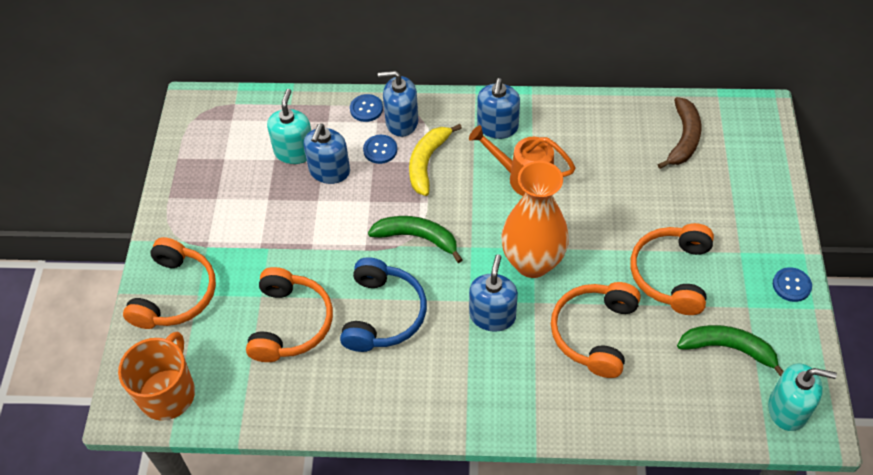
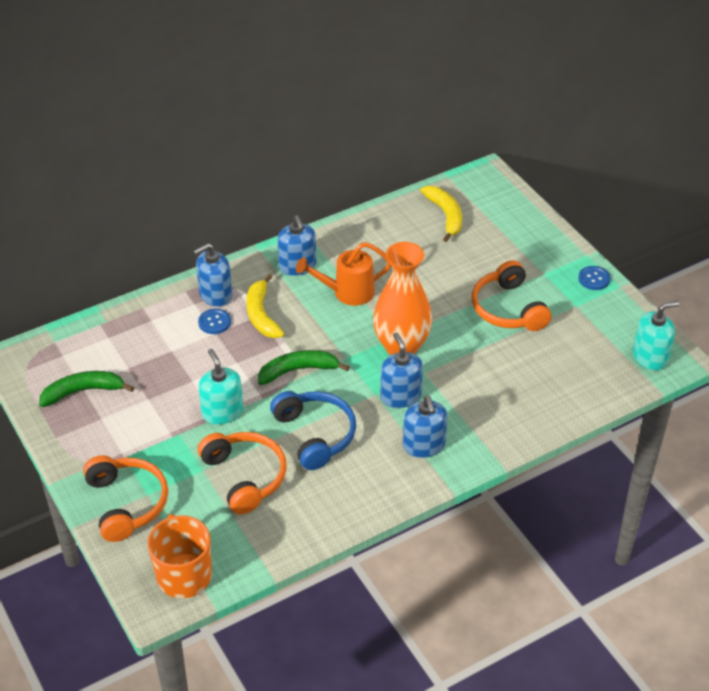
camera: 35 degrees left, 10 degrees down
(294, 152) = (141, 355): turquoise soap dispenser -> turquoise soap dispenser (222, 412)
(329, 171) = (184, 356): blue soap dispenser -> blue soap dispenser (424, 445)
(366, 109) = (177, 298): blue button -> none
(594, 333) = (484, 372): orange headphones -> none
(683, 139) = (445, 216): brown banana -> yellow banana
(728, 349) = (583, 338): green banana -> green banana (83, 391)

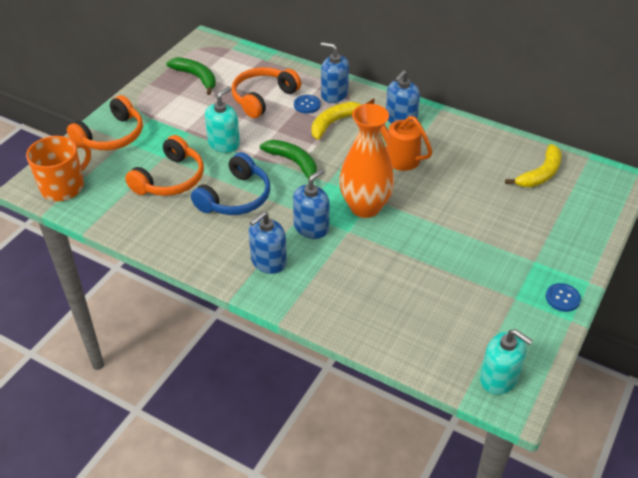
camera: 60 degrees right, 0 degrees up
(508, 309) = (467, 254): orange headphones -> orange headphones (263, 98)

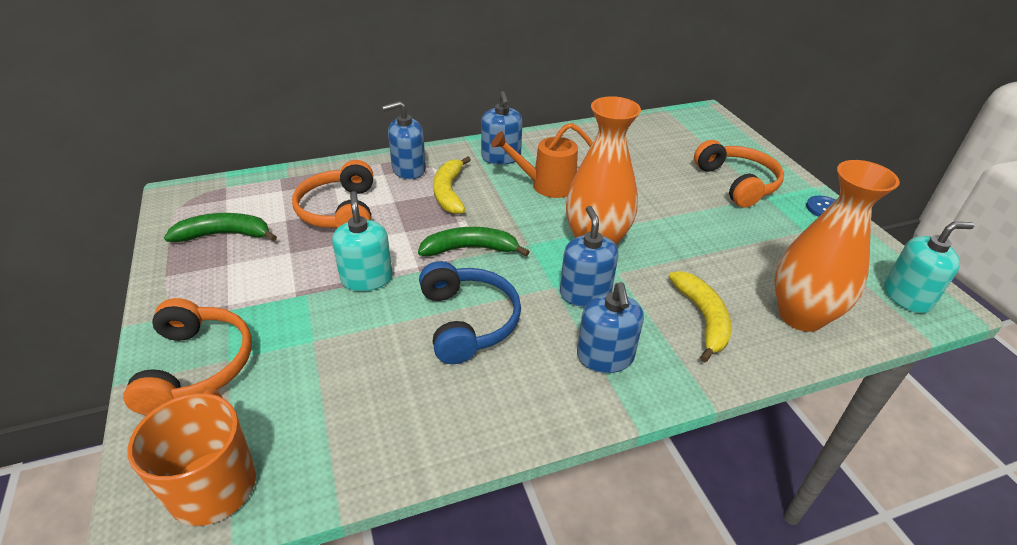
camera: 50 degrees left, 5 degrees down
(170, 179) = (361, 358): orange headphones -> orange headphones (737, 183)
(307, 105) = (397, 192): blue button -> none
(407, 330) = (801, 316): none -> orange vase
(540, 174) = (661, 137): yellow banana -> yellow banana (702, 318)

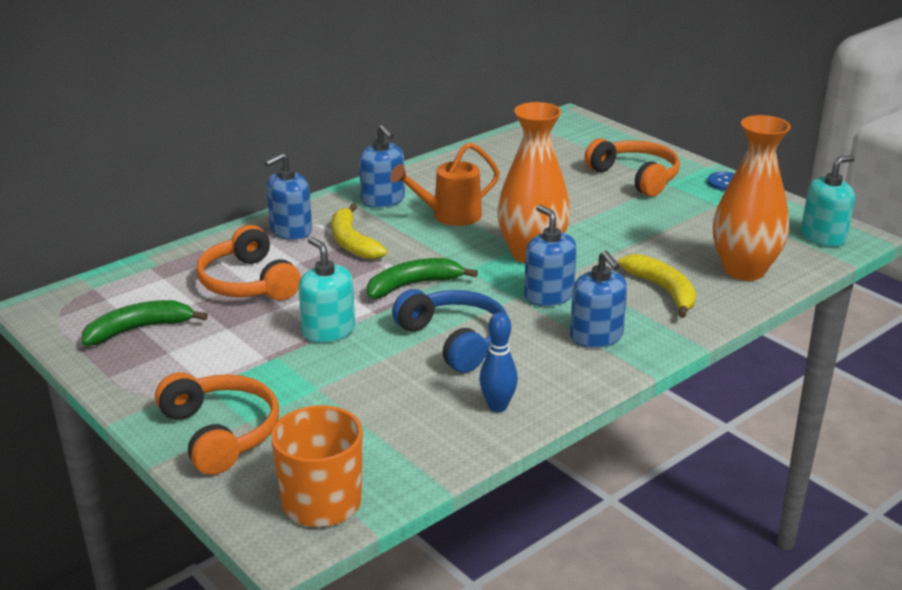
camera: 20 degrees left, 10 degrees down
(457, 417) = (497, 406): none -> blue bowling pin

